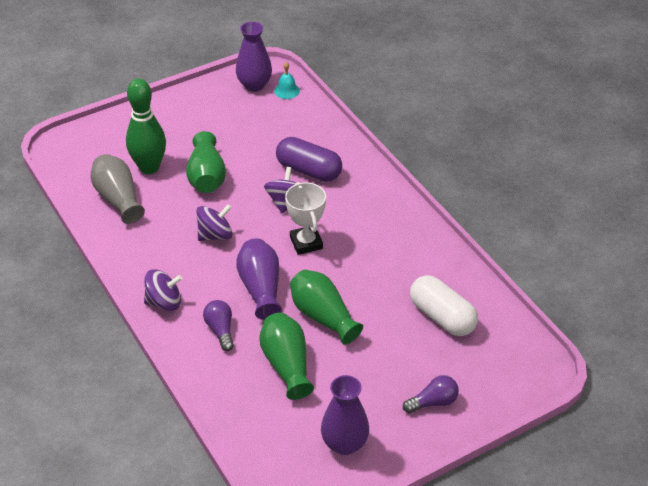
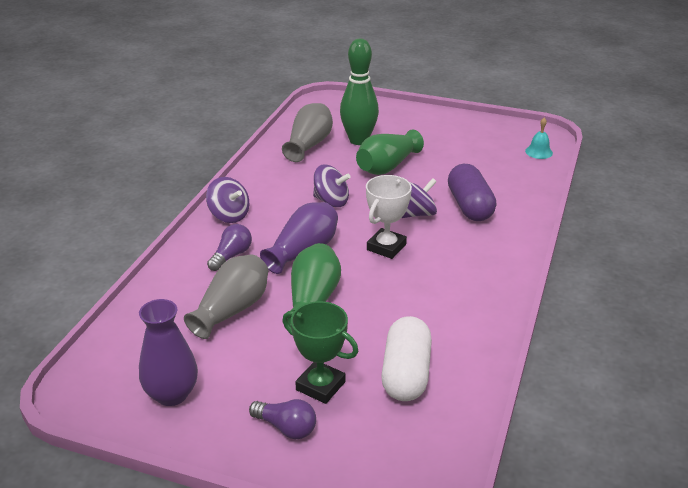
camera: 50 degrees right, 10 degrees down
(254, 85) = (518, 136): purple vase -> none
(286, 365) = (232, 310): green vase -> grey vase
(412, 364) = (320, 386): none -> green trophy

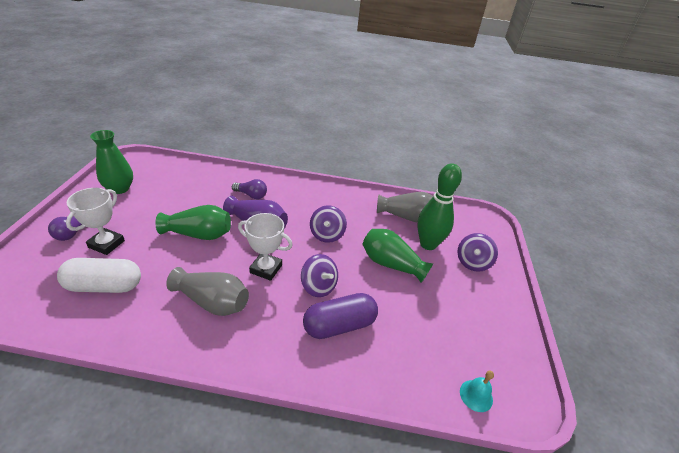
camera: 75 degrees right, 5 degrees up
(172, 394) = (119, 188): purple vase -> green vase
(229, 215) = (298, 189): purple spinning top -> purple spinning top (472, 262)
(232, 310) = (193, 201): grey vase -> grey vase (212, 302)
(320, 386) = (106, 244): green trophy -> white trophy

